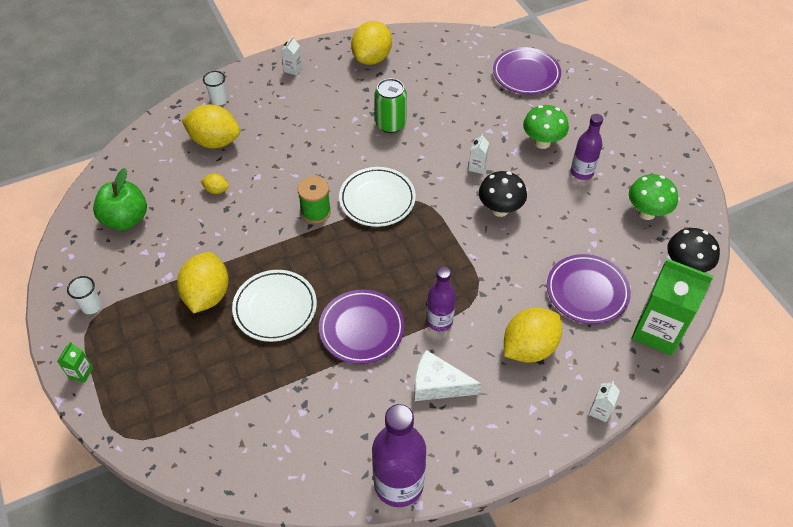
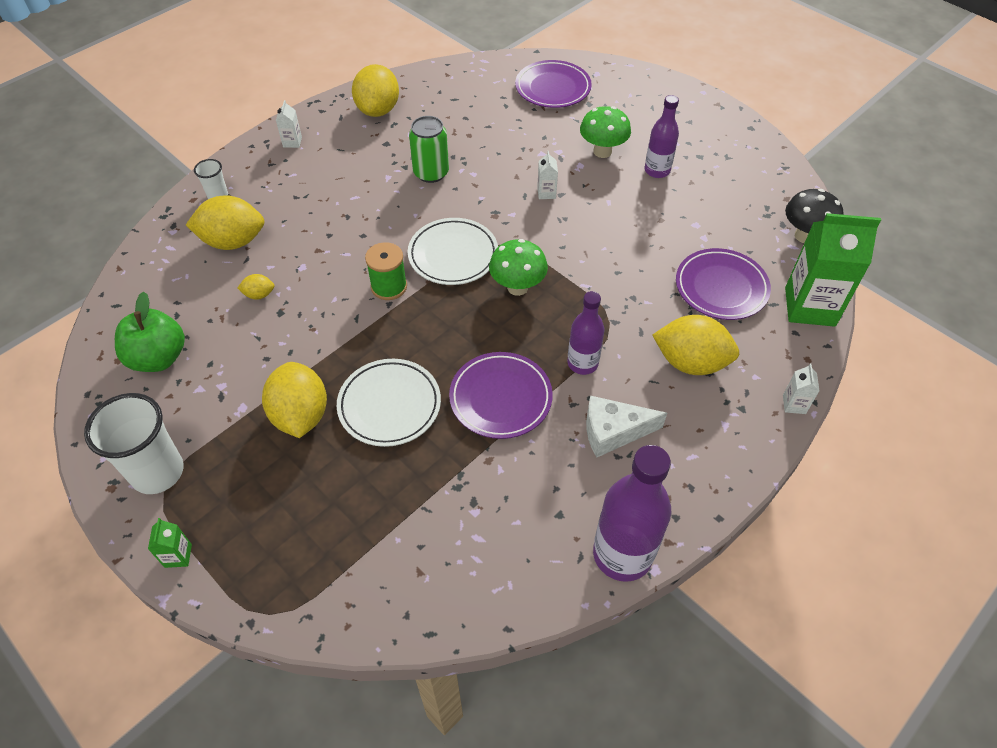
camera: 20 degrees left, 0 degrees up
(91, 306) = (157, 472): white cup -> white cup, size x2.01
(500, 209) = (591, 230): black mushroom -> none
(529, 347) = (690, 362): yellow lemon -> yellow lemon turned 75 degrees clockwise
(646, 213) = (741, 193): green mushroom -> green mushroom (517, 287)

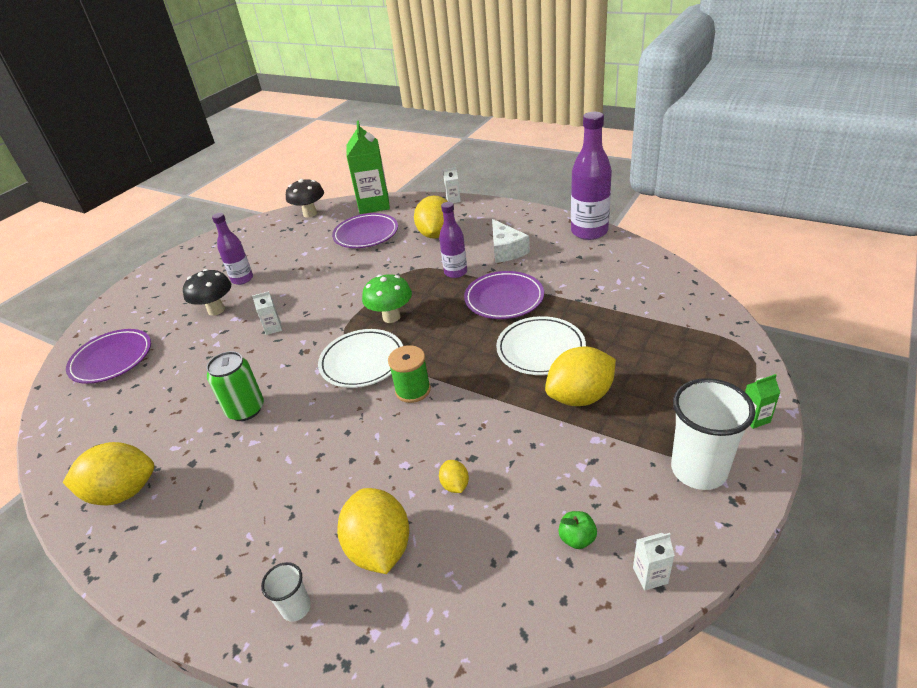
camera: 100 degrees left, 15 degrees down
(158, 358) = (577, 538): green apple -> green apple, size x0.48
(292, 142) = (181, 563): white carton -> white carton (650, 575)
(602, 151) = (216, 310): green mushroom -> black mushroom

